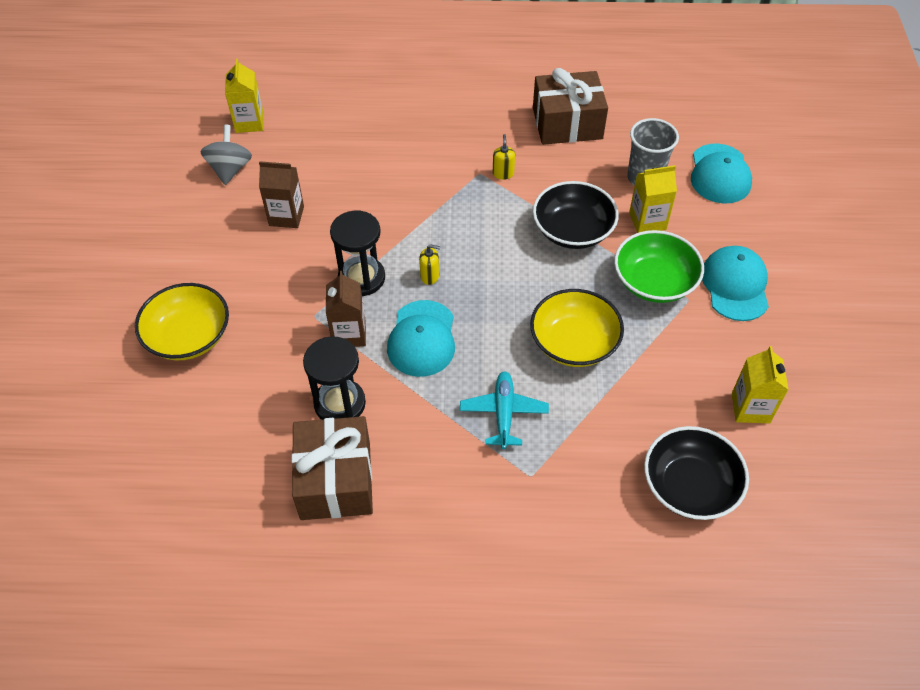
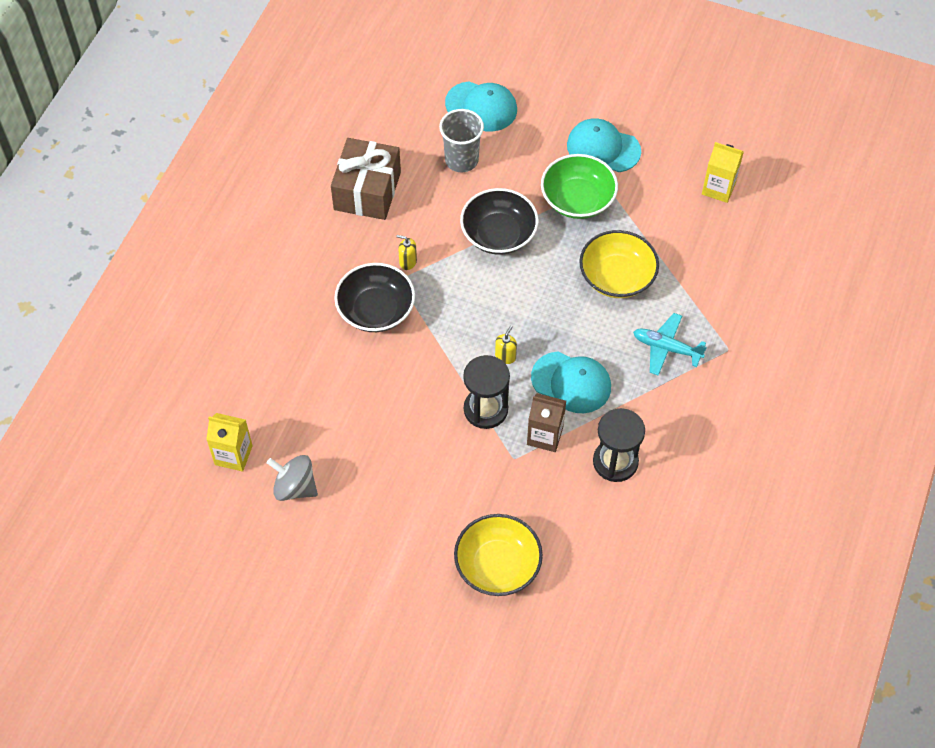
camera: 70 degrees left, 5 degrees up
(286, 216) = (382, 452): brown carton -> none
(336, 480) = (688, 483): brown gift -> none
(647, 221) = (511, 178): yellow carton -> none
(689, 486) = (770, 253): black bowl -> black bowl (376, 310)

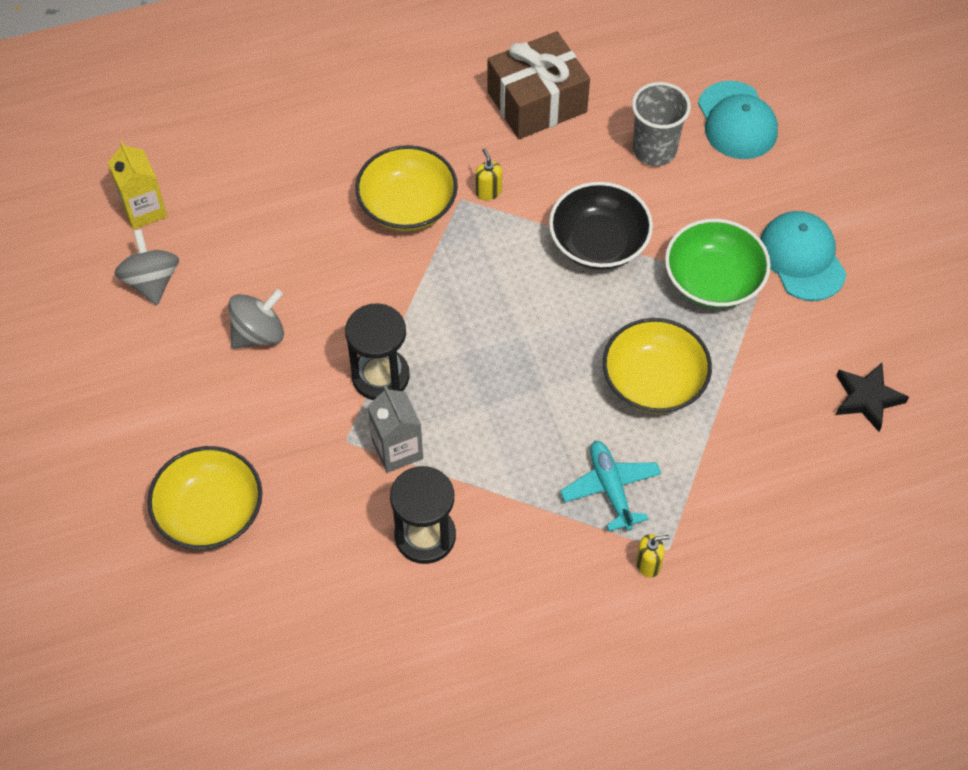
camera: 50 degrees right, 0 degrees up
(376, 310) = (407, 205): black bowl -> yellow bowl
(393, 453) = (258, 334): none -> grey spinning top
(505, 356) = (459, 350): yellow soap dispenser -> yellow soap dispenser (648, 564)
(545, 436) = (397, 450): brown carton -> grey carton
(571, 382) = (483, 429): turquoise cap -> none
(718, 188) = (867, 398): yellow carton -> black star

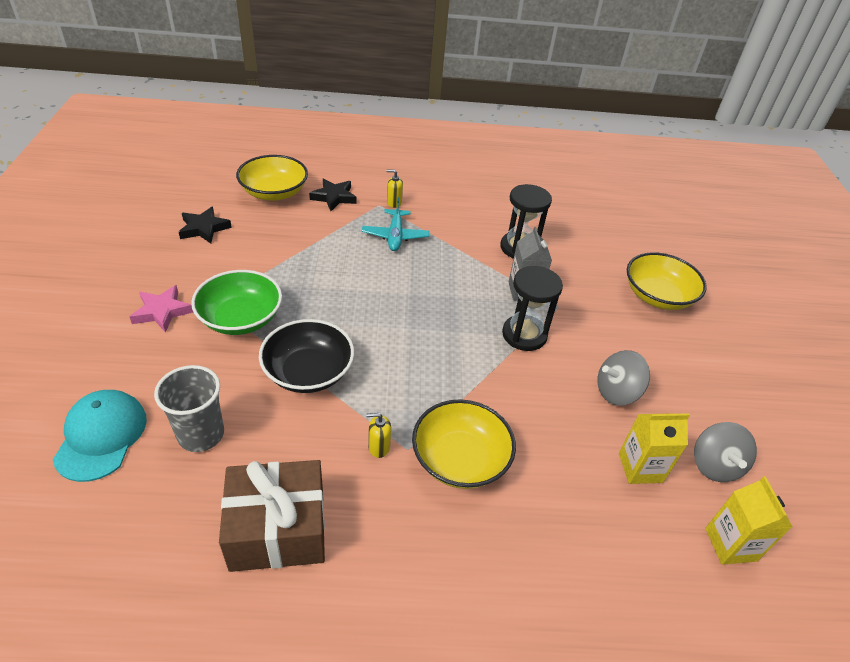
camera: 165 degrees left, 15 degrees down
(229, 254) = (640, 468): none -> yellow carton
(488, 191) = (379, 447): yellow soap dispenser -> yellow soap dispenser turned 90 degrees clockwise
(654, 381) = (331, 275): yellow bowl -> yellow bowl (274, 192)
(743, 538) = (334, 197): none -> black star
(802, 258) = (162, 311): turquoise cap -> pink star

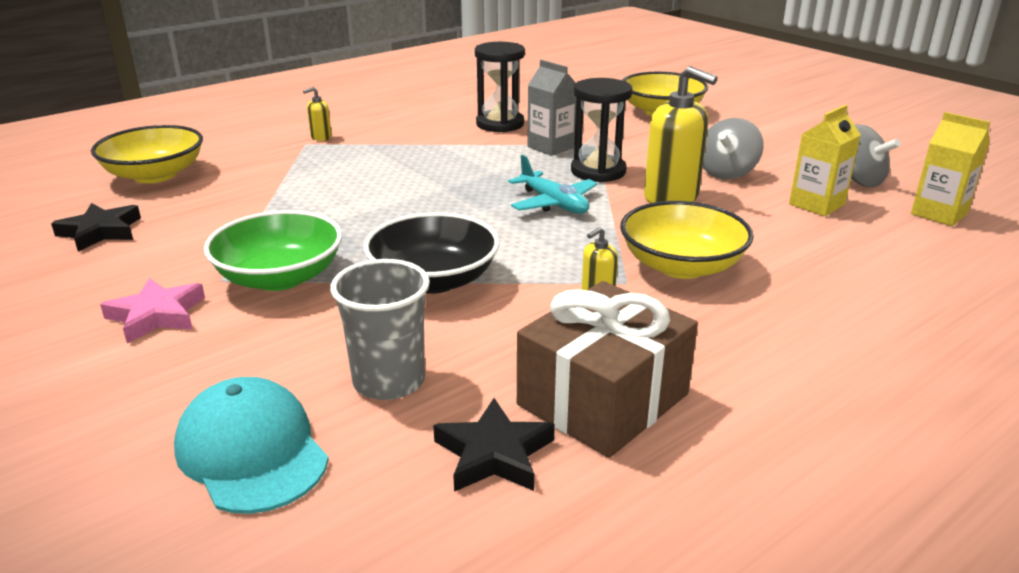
camera: 35 degrees left, 15 degrees down
(334, 197) = (241, 155): black star -> black star (494, 454)
(395, 236) = (362, 157): turquoise plane -> turquoise plane (553, 203)
(541, 391) = (671, 197): none -> yellow soap dispenser

